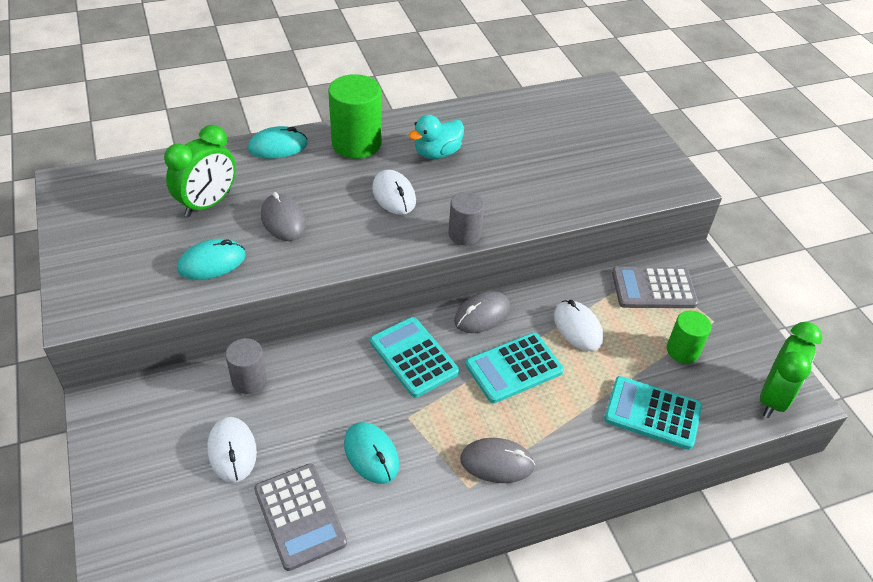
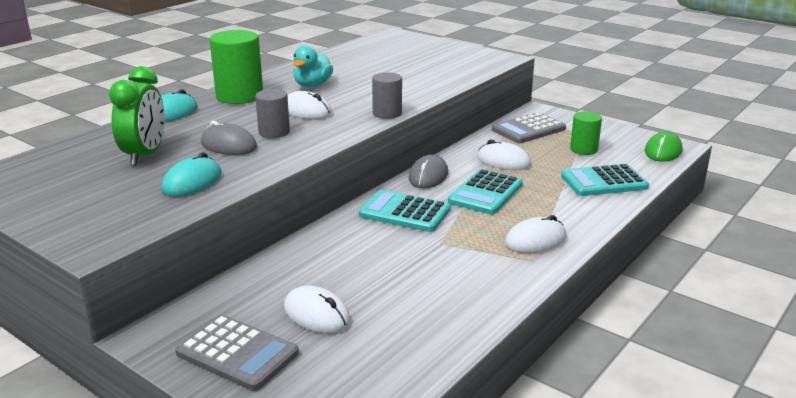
camera: 30 degrees left, 20 degrees down
(249, 380) = (281, 270): grey cylinder -> grey cylinder (274, 132)
(300, 516) = (424, 326): grey calculator -> grey calculator (237, 353)
(371, 454) = (438, 271): turquoise mouse -> none
(497, 463) = (535, 240): grey mouse -> white mouse
(773, 398) = (663, 151): green clock -> green mouse

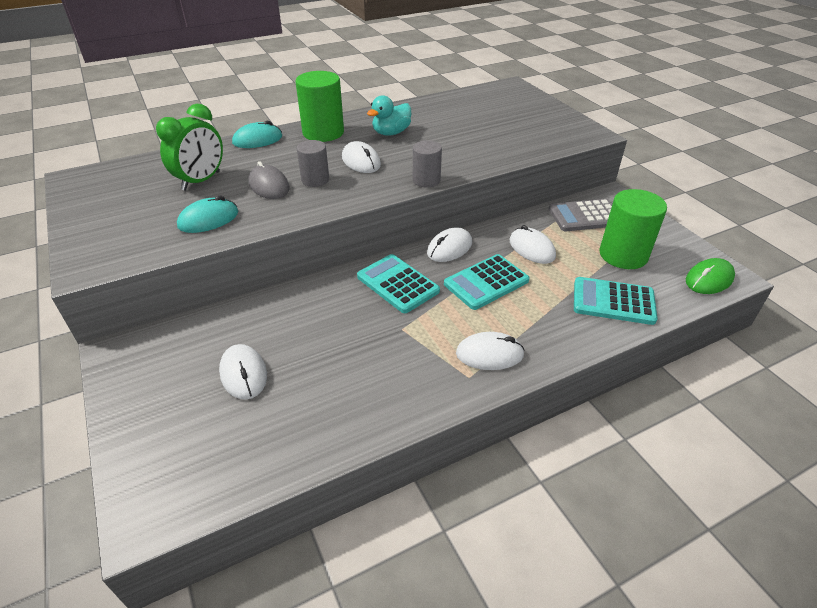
camera: 25 degrees right, 15 degrees up
(237, 353) = (158, 392): grey calculator -> none
(428, 176) = (449, 248): grey mouse -> white mouse
(583, 149) = (623, 255): green cylinder -> green cylinder, size x1.69

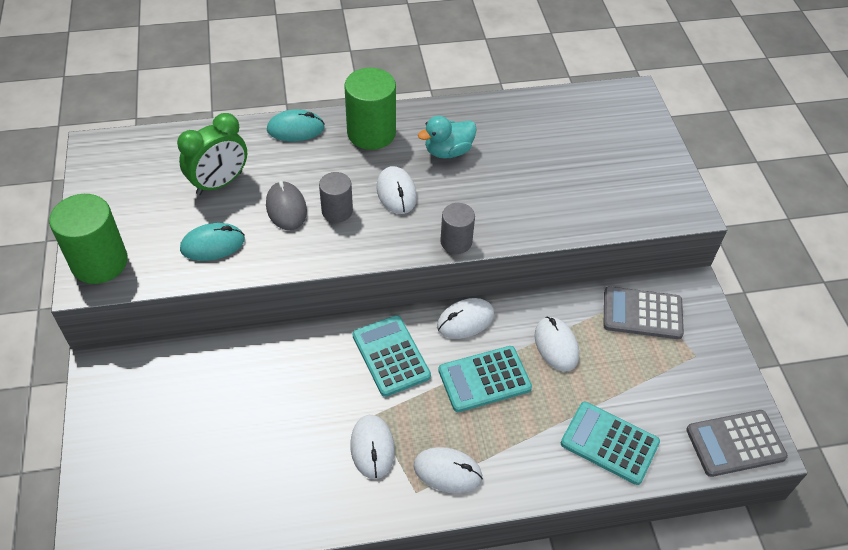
camera: 15 degrees right, 10 degrees up
(243, 374) = (207, 426): white mouse -> white mouse (372, 448)
(623, 255) = (656, 382): green cylinder -> green cylinder (99, 262)
(709, 279) = (735, 443): green mouse -> grey calculator

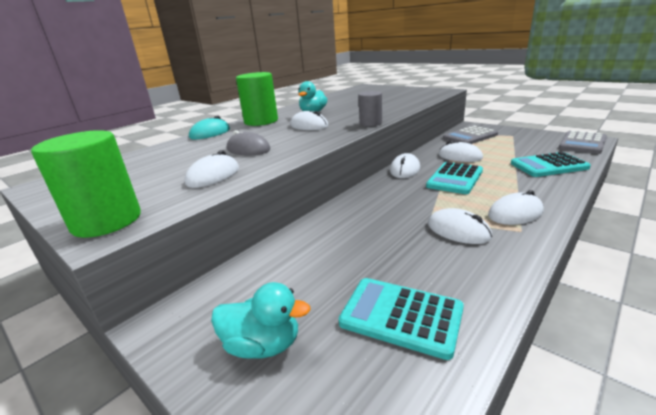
camera: 35 degrees left, 25 degrees down
(136, 434) = (263, 345): none -> turquoise duck
(213, 244) = (213, 176): turquoise mouse -> white mouse
(219, 183) = (181, 159): green clock -> none
(337, 211) = (284, 139): grey cylinder -> none
(391, 356) = (392, 196): turquoise calculator -> turquoise calculator (401, 316)

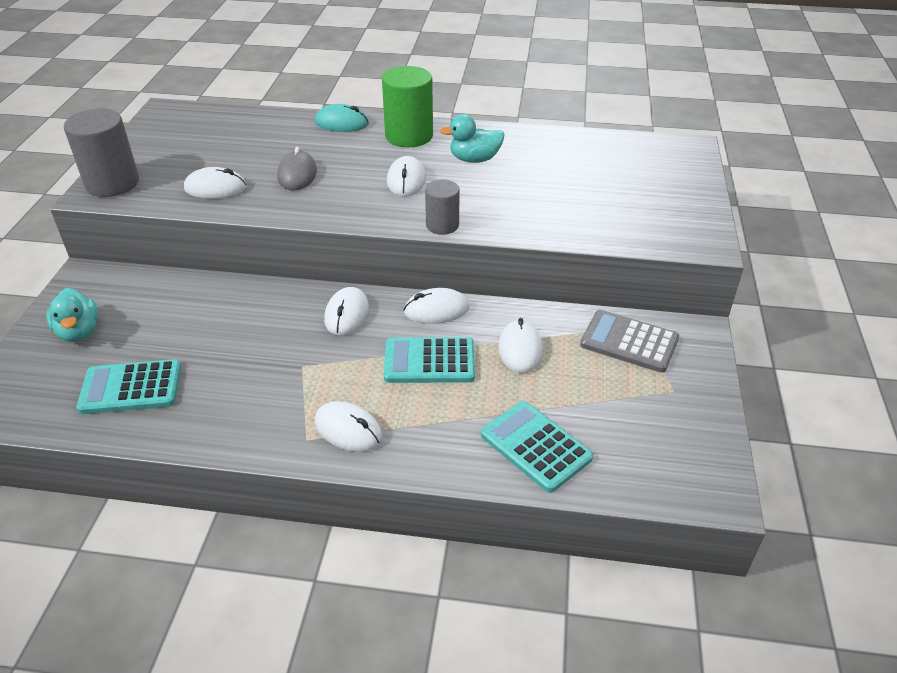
camera: 55 degrees right, 15 degrees up
(107, 221) = (112, 183): green cylinder -> grey cylinder
(401, 316) = (131, 388): turquoise calculator -> turquoise calculator turned 90 degrees counterclockwise
(458, 230) = (285, 392): white mouse -> white mouse (346, 314)
(582, 143) = (684, 482): grey calculator -> none

